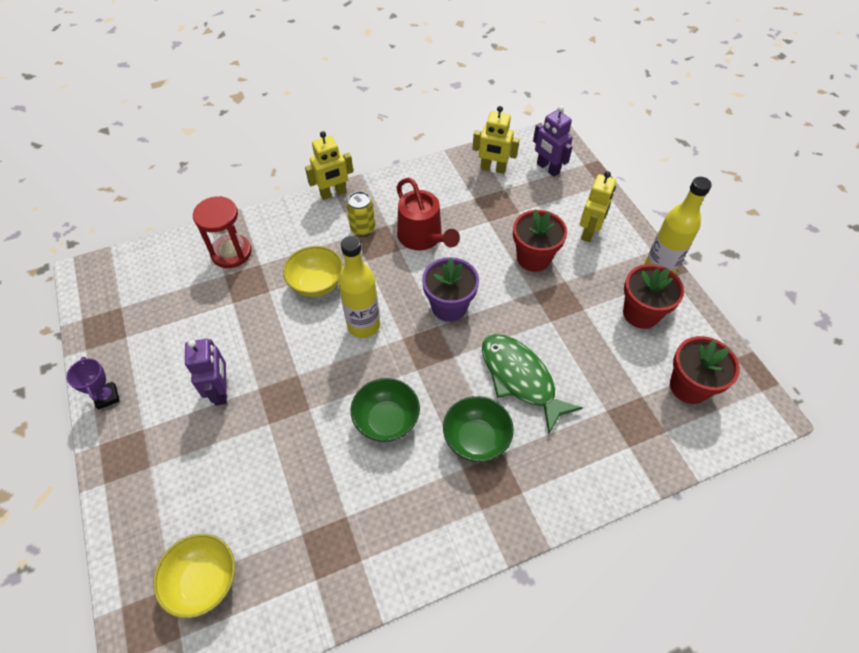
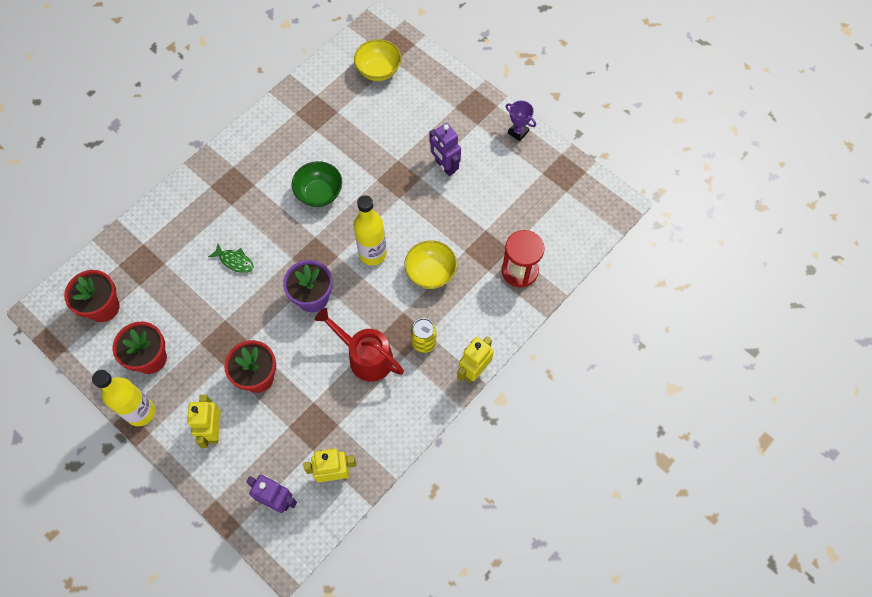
camera: 155 degrees right, 10 degrees up
(476, 439) = (252, 206): green bowl -> none
(520, 378) = (235, 261): green fish -> green fish, size x0.51

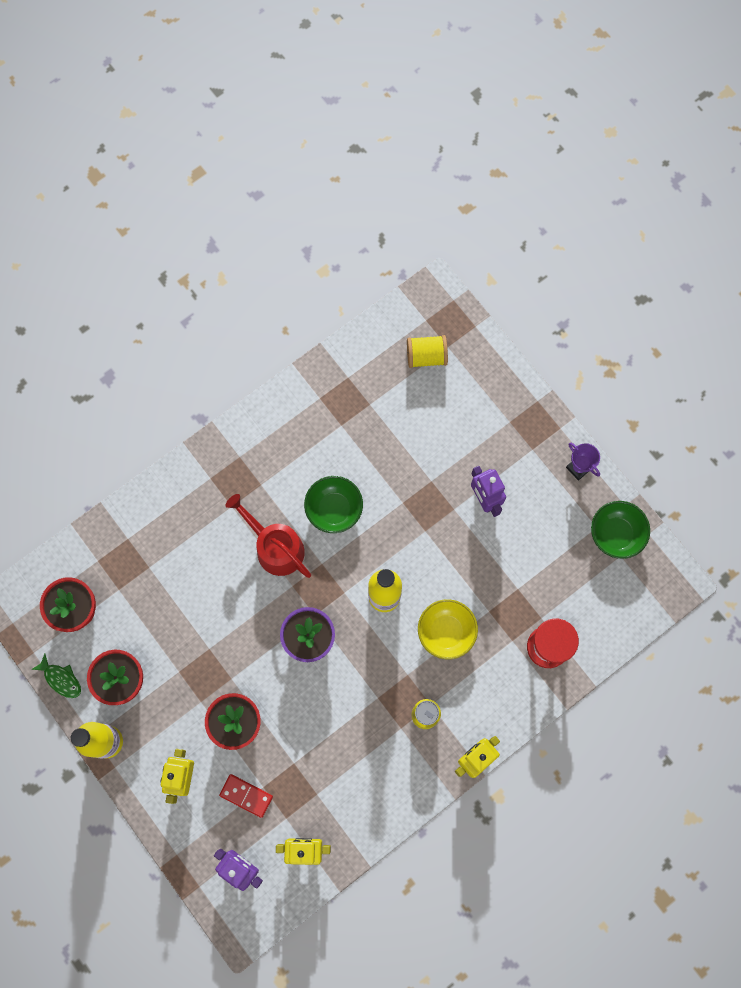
camera: 10 degrees right, 10 degrees up
(235, 261) = (228, 579): green fish -> green fish (61, 679)
(274, 437) = (246, 795): none -> red domino
(366, 357) = (358, 721): red watering can -> red watering can (275, 547)
(378, 70) = (426, 356): yellow bowl -> yellow spool
(559, 176) = (616, 534): none -> green bowl

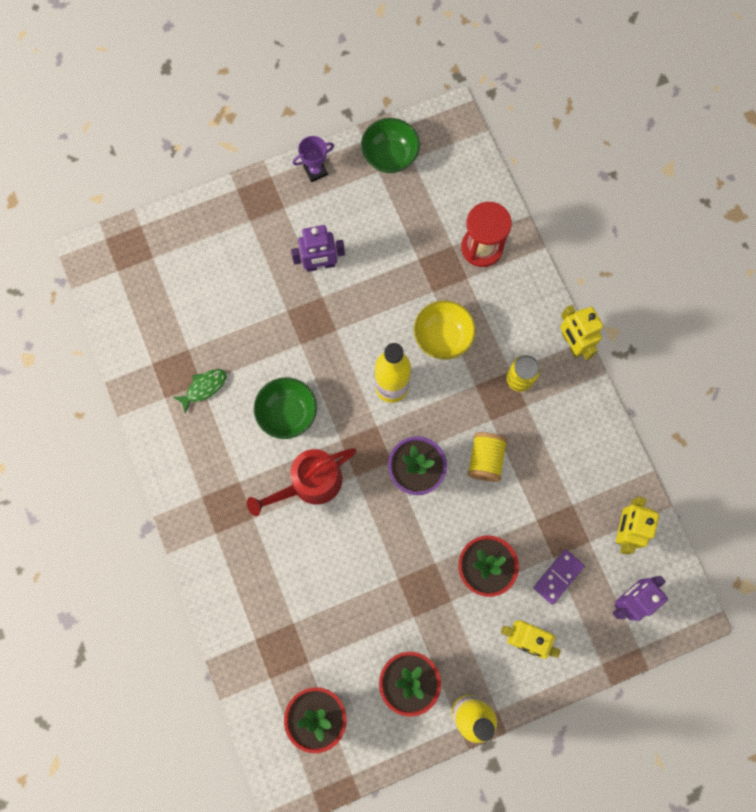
camera: 75 degrees left, 0 degrees up
(61, 679) = (389, 749): green fish -> green fish (204, 388)
(246, 795) = (558, 576): red domino -> purple domino
(426, 356) = (156, 280): yellow spool -> yellow spool (485, 459)

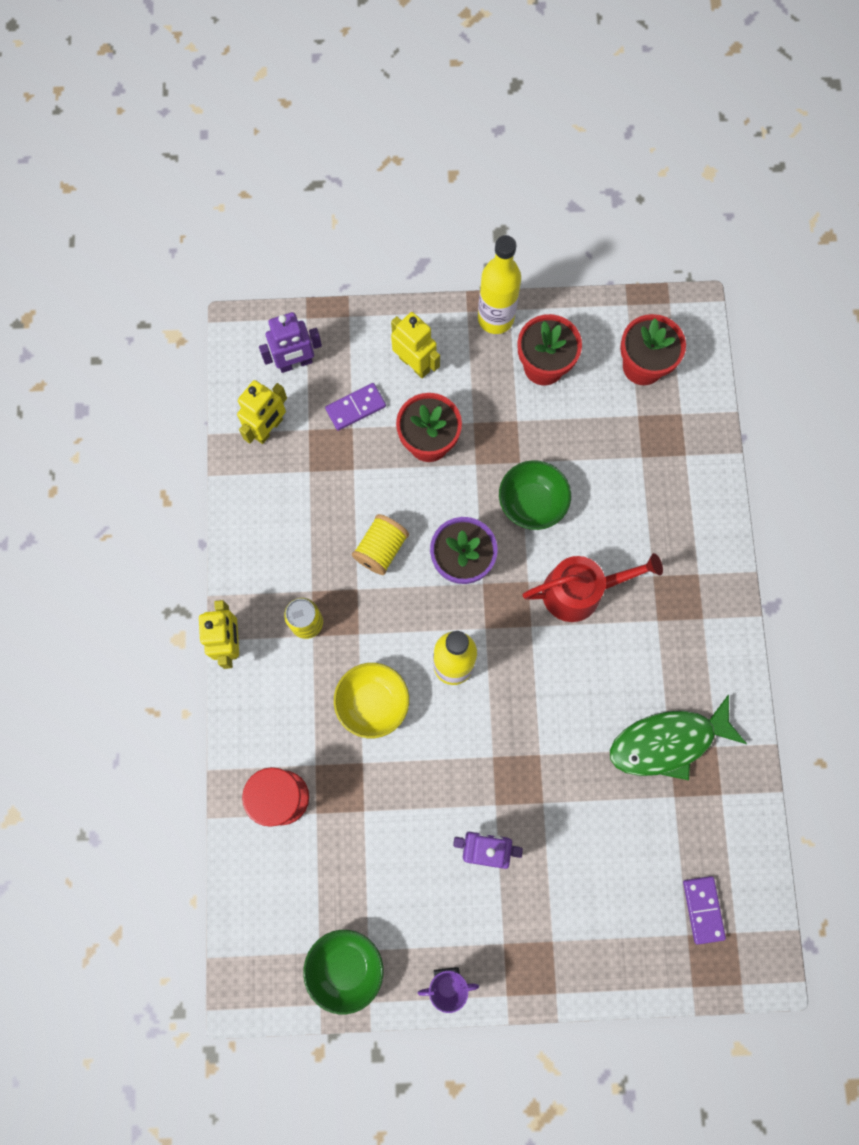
camera: 160 degrees left, 0 degrees up
(145, 278) = (703, 909): none -> purple domino
(204, 388) = (668, 742): green fish -> green fish, size x1.97
(287, 413) = (580, 677): green bowl -> green bowl (532, 503)

